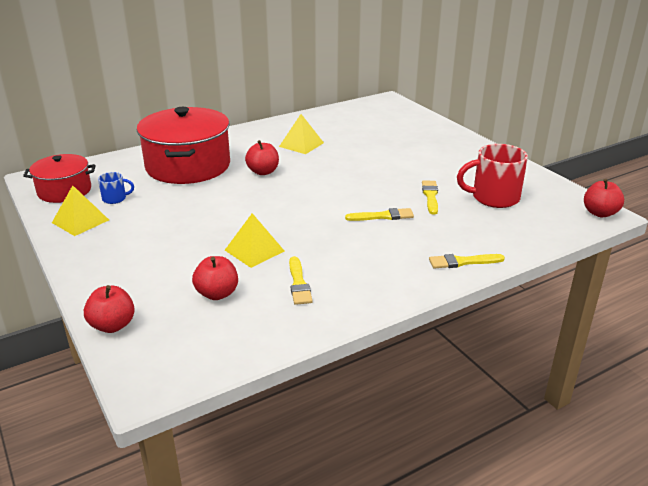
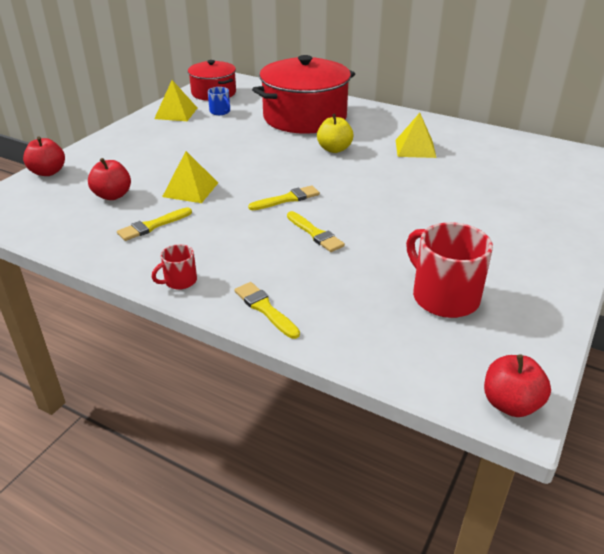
camera: 60 degrees right, 5 degrees up
(263, 172) = (334, 149): red apple -> yellow apple
(398, 289) = (179, 281): none -> red mug
(430, 196) = (394, 251): yellow brush -> yellow brush (287, 199)

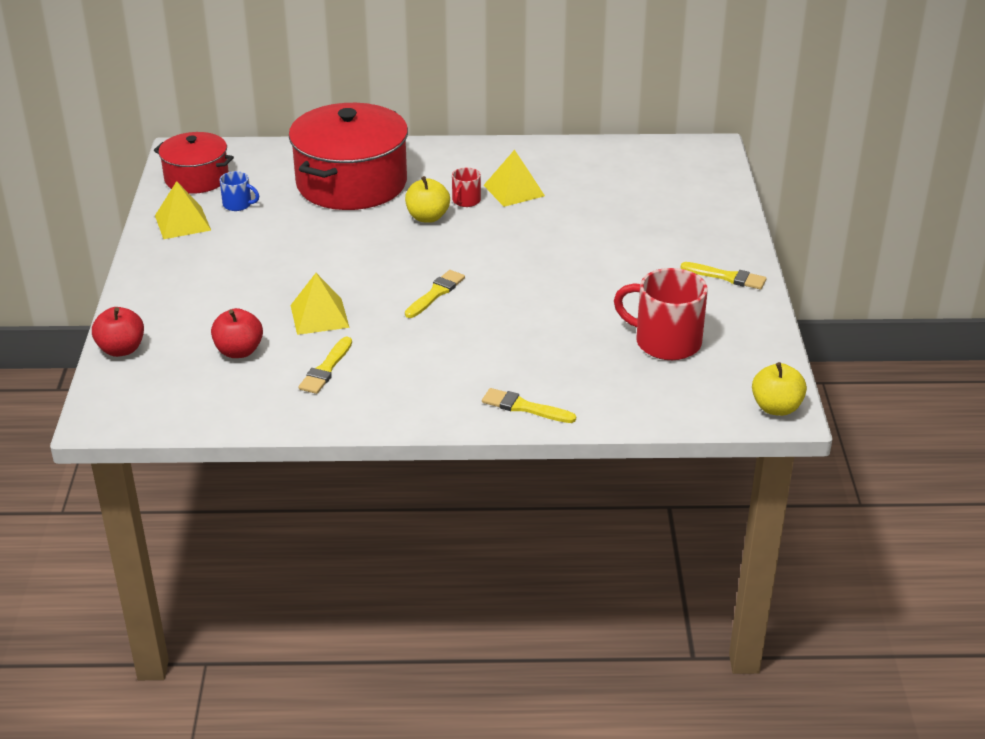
camera: 30 degrees left, 0 degrees up
(179, 281) = (418, 412): red mug -> red mug (466, 201)
(315, 234) = (501, 321): yellow brush -> yellow brush (727, 277)
(510, 404) = (776, 408): red apple -> yellow apple

